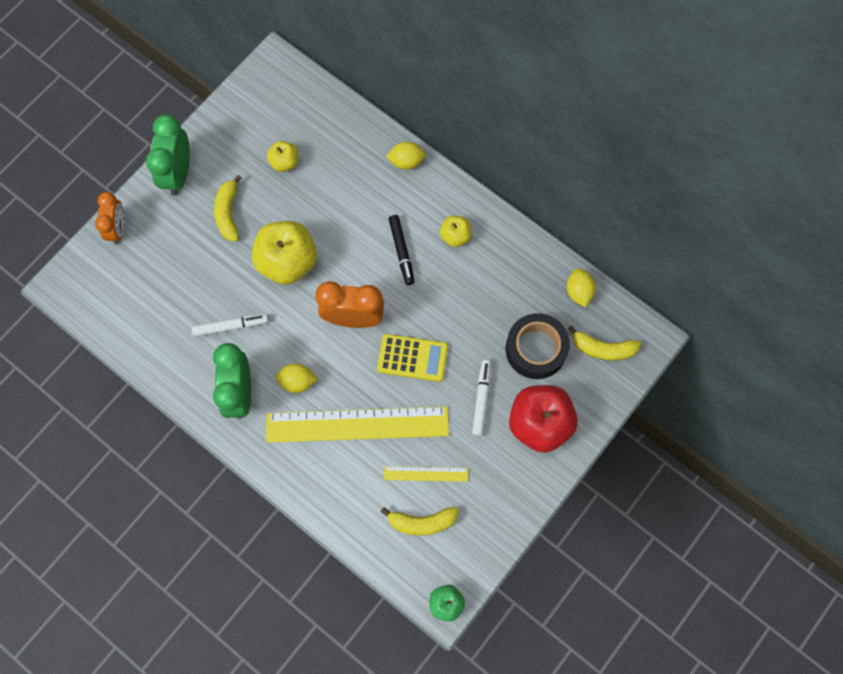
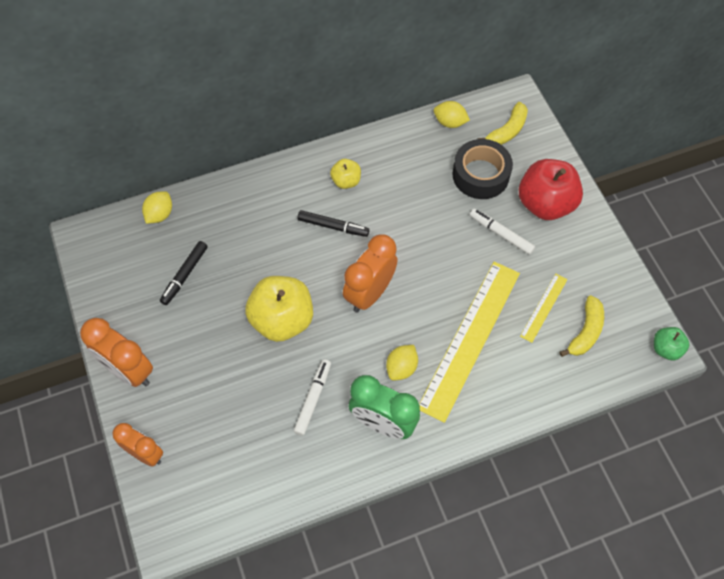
camera: 60 degrees left, 10 degrees down
(178, 173) = (128, 370): green clock -> orange clock
(228, 213) = (200, 346): yellow banana -> none
(284, 162) = (185, 275): yellow apple -> black marker
(406, 161) = (254, 182): yellow lemon -> yellow lemon (160, 214)
(412, 358) = (434, 266): yellow calculator -> none

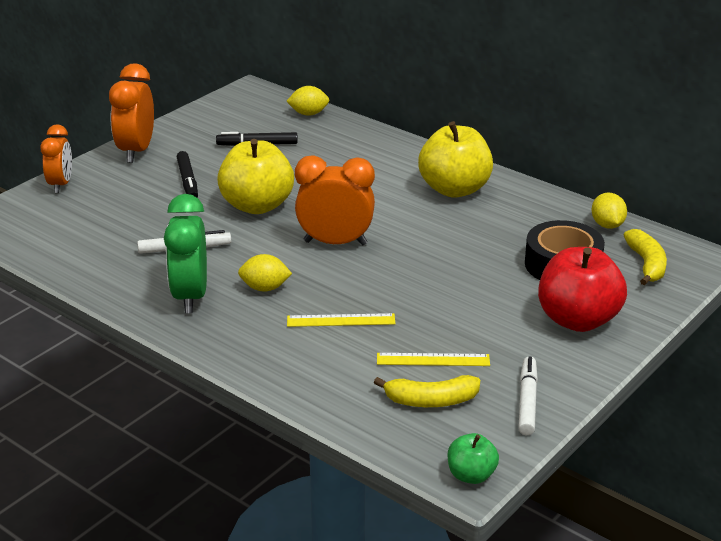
camera: 60 degrees right, 30 degrees down
(333, 226) = (392, 199): black marker -> black marker (188, 181)
(346, 181) = (454, 189): yellow apple -> yellow apple, size x1.98
(469, 338) = (341, 320): yellow ruler -> yellow ruler, size x0.46
(501, 234) = (500, 301): white marker -> white marker (527, 401)
(507, 131) = (646, 264): yellow banana -> yellow banana turned 105 degrees counterclockwise

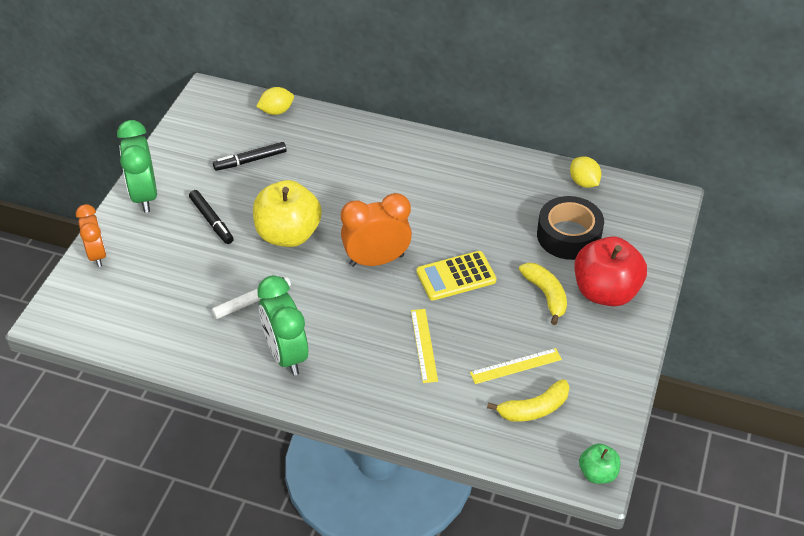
camera: 20 degrees left, 15 degrees up
(136, 151) = (144, 196): orange clock -> green clock
(265, 288) = (344, 327): yellow lemon -> none
(341, 320) = (423, 345): yellow ruler -> yellow ruler turned 75 degrees counterclockwise
(413, 272) = (456, 276): none -> yellow calculator
(454, 189) = (445, 172): yellow apple -> none
(527, 401) = (605, 387): white marker -> none
(646, 264) = (631, 218): yellow banana -> yellow banana (545, 295)

